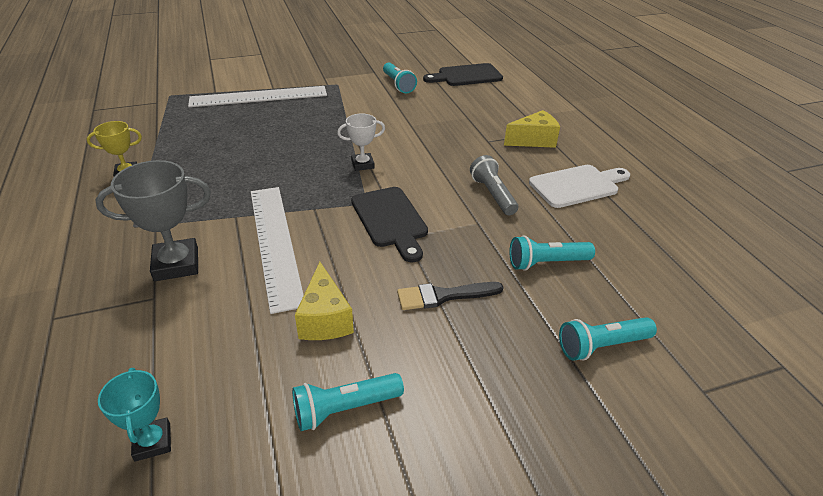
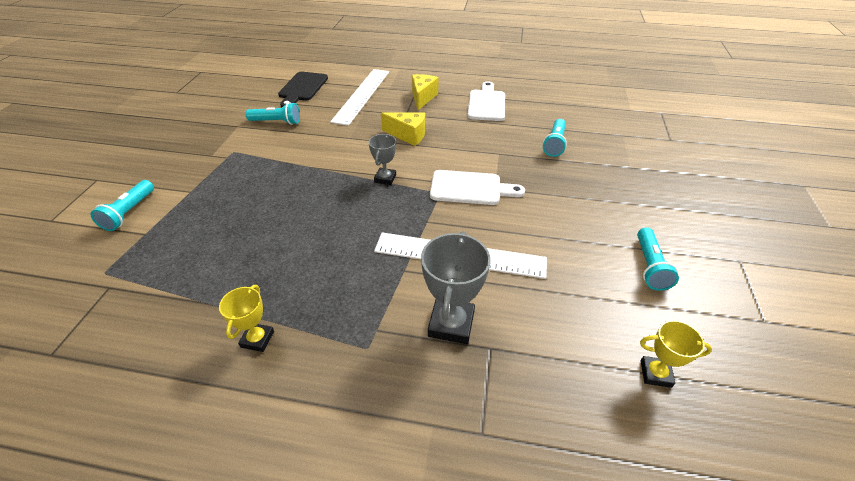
camera: 60 degrees left, 5 degrees up
(153, 442) = (655, 373): turquoise trophy -> yellow trophy
(259, 97) = (198, 205): white ruler -> white ruler (362, 95)
(325, 319) = (563, 252): yellow cheese -> yellow cheese (408, 135)
(362, 164) = (385, 178): white trophy -> grey trophy
(390, 220) = (470, 188): black cutting board -> white cutting board
(444, 296) = (565, 193): black brush -> none
(493, 194) = (472, 136): grey flashlight -> none
(601, 346) = (630, 154): turquoise flashlight -> turquoise flashlight (129, 212)

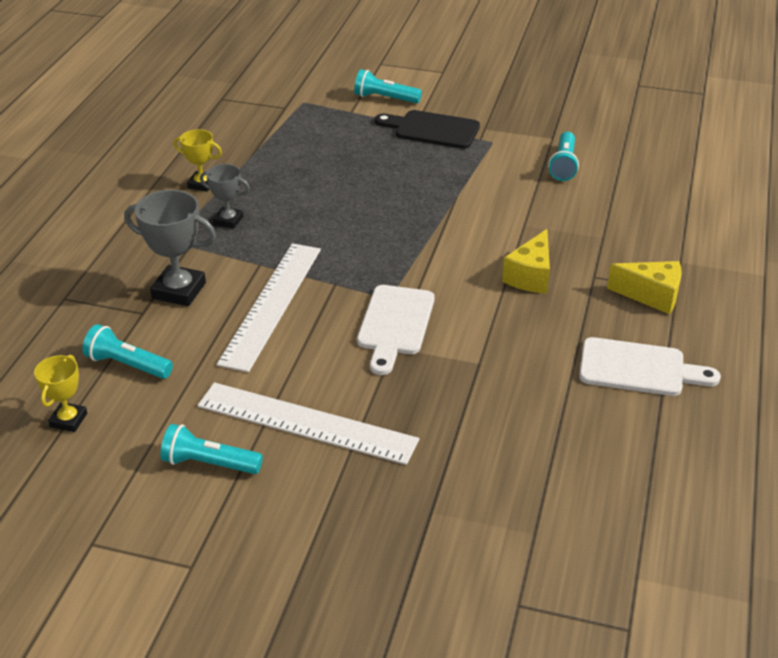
camera: 95 degrees right, 5 degrees down
(302, 88) = (665, 179): black cutting board -> black cutting board (432, 129)
(362, 95) = (650, 234): white ruler -> white ruler (306, 423)
(385, 178) = (425, 254): grey trophy -> grey trophy (228, 220)
(554, 144) = (504, 431): turquoise flashlight -> turquoise flashlight (127, 365)

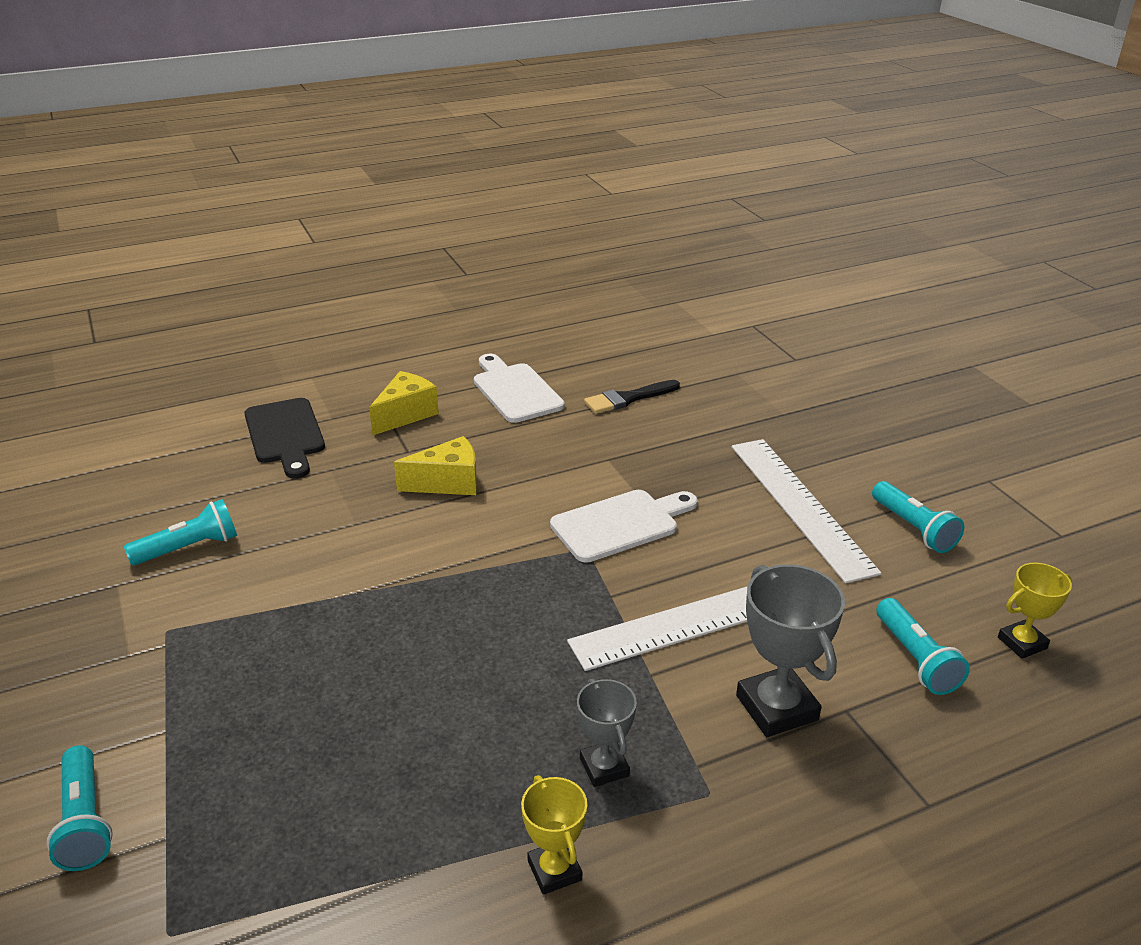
camera: 130 degrees left, 5 degrees down
(432, 129) = (168, 705): black cutting board -> black cutting board (285, 435)
(559, 427) = (628, 398): none -> black brush
(651, 296) = (406, 415): yellow cheese -> yellow cheese turned 60 degrees clockwise

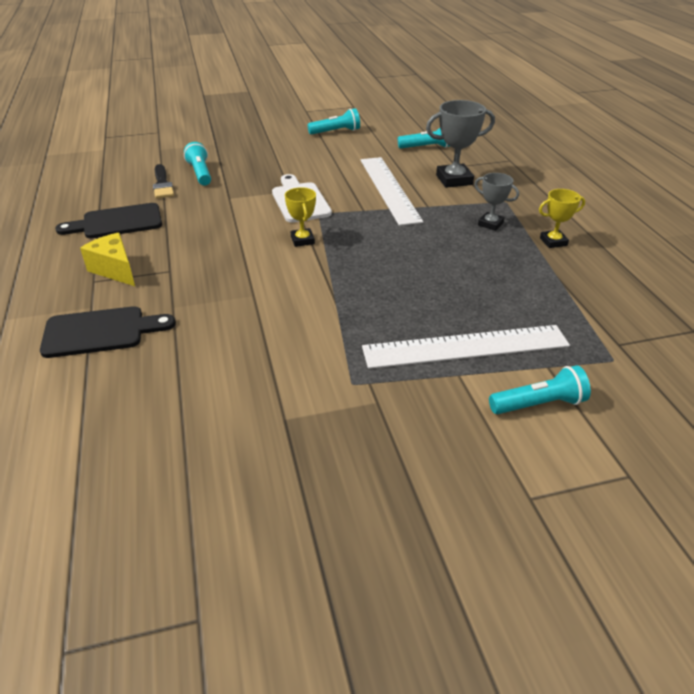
camera: 80 degrees left, 5 degrees up
(189, 548) = (249, 379): turquoise flashlight -> turquoise flashlight (200, 173)
(448, 483) = (223, 255): yellow cheese -> none
(515, 390) = (117, 222): white cutting board -> black cutting board
(604, 767) = (490, 224): grey trophy -> grey trophy turned 45 degrees clockwise
(800, 506) = (305, 152): white ruler -> white ruler (465, 346)
(1022, 643) = (420, 127): yellow trophy -> yellow trophy (302, 240)

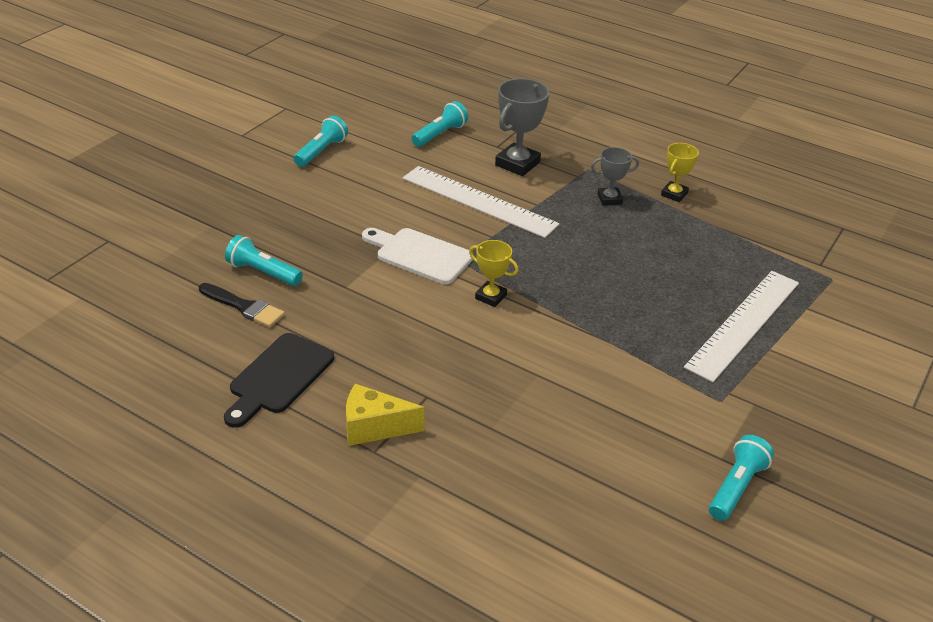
camera: 45 degrees left, 0 degrees up
(100, 332) = (472, 491): black cutting board -> none
(539, 404) = (838, 340): turquoise flashlight -> turquoise flashlight (736, 487)

